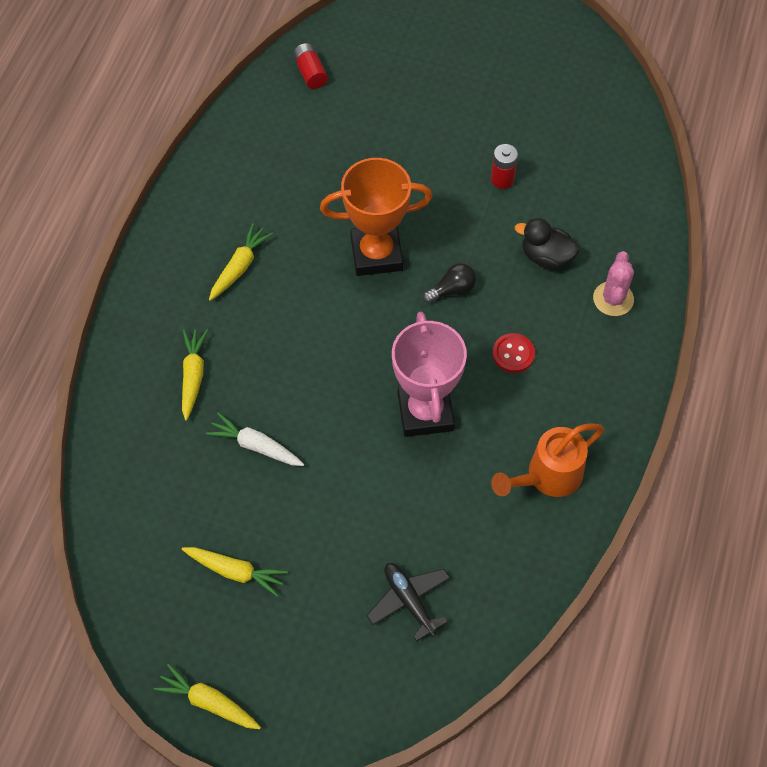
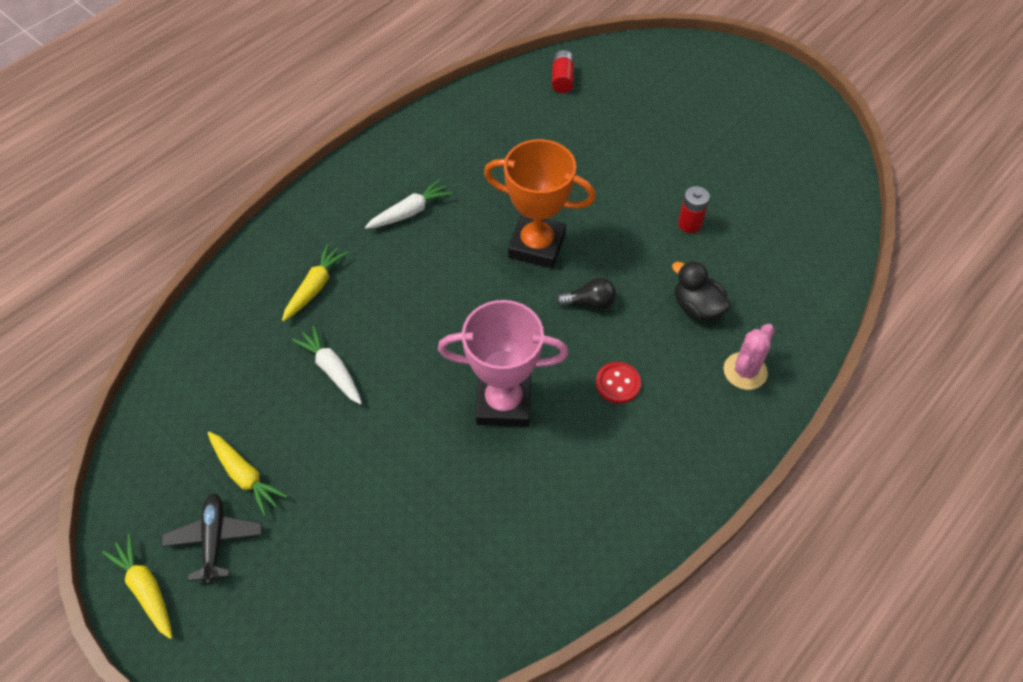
camera: 25 degrees right, 5 degrees down
(240, 267) = (410, 212): yellow carrot -> white carrot
(409, 601) = (387, 579): black plane -> black plane (214, 540)
(425, 412) = (503, 403): pink trophy -> pink trophy turned 75 degrees clockwise
(548, 476) = (590, 516): orange watering can -> none

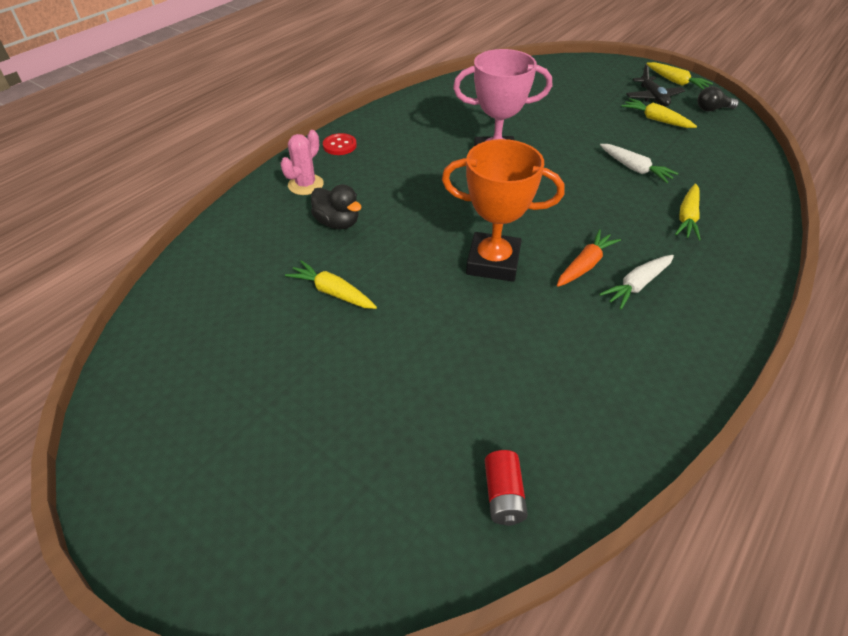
camera: 175 degrees right, 10 degrees down
(448, 236) = (585, 265): none -> orange carrot
(589, 303) = (435, 220): black light bulb -> black light bulb (712, 109)
(618, 383) = (409, 173): red button -> red button (339, 145)
(689, 224) = (332, 292): red battery -> yellow carrot

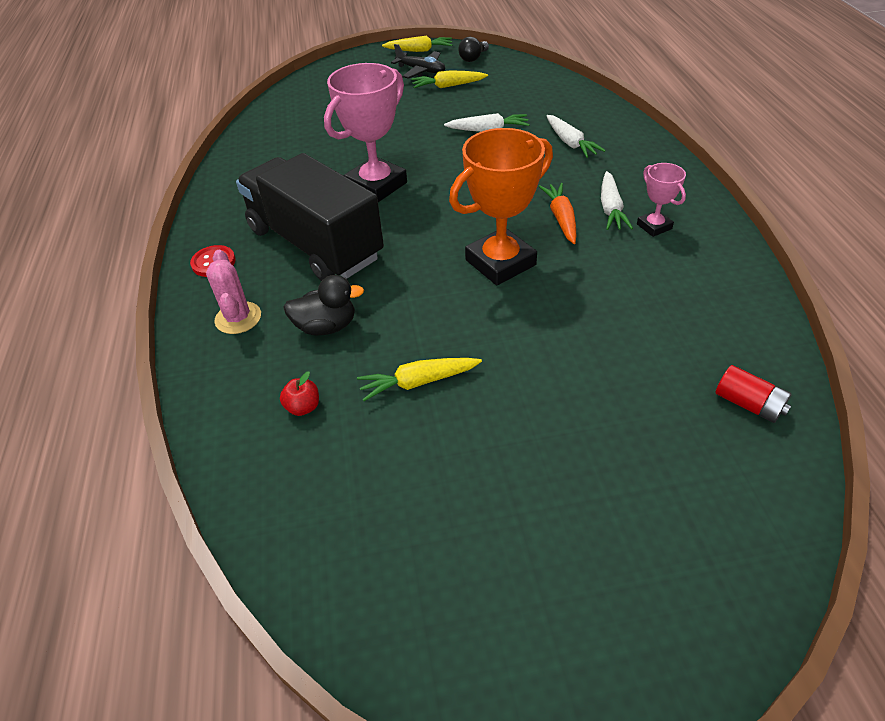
camera: 45 degrees left, 0 degrees up
(262, 256) = (303, 407): none -> red apple
(404, 171) = (315, 244): none -> black truck
(651, 323) = (654, 226): none -> pink trophy
(687, 218) = (570, 143): yellow carrot -> white carrot

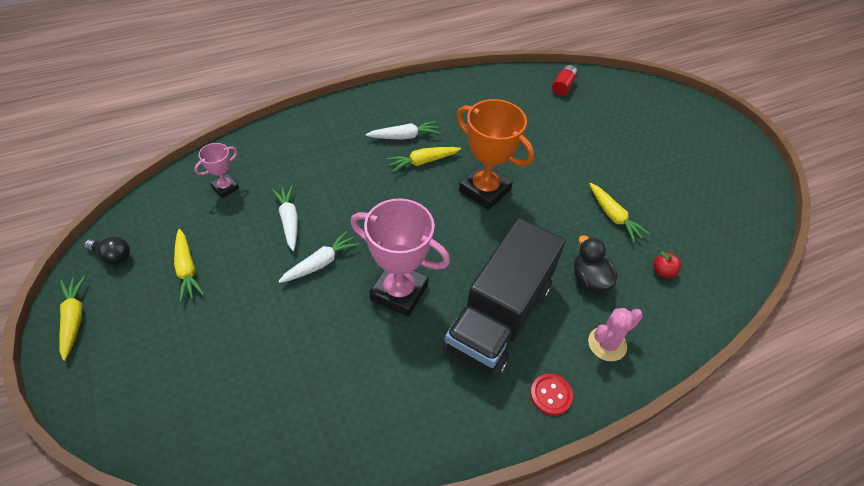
camera: 110 degrees left, 5 degrees up
(421, 70) = (139, 305): black plane -> none
(561, 218) = (423, 162): orange carrot -> yellow carrot
(570, 143) = (310, 162): white carrot -> white carrot (320, 263)
(654, 226) = (421, 116): pink trophy -> pink trophy (225, 188)

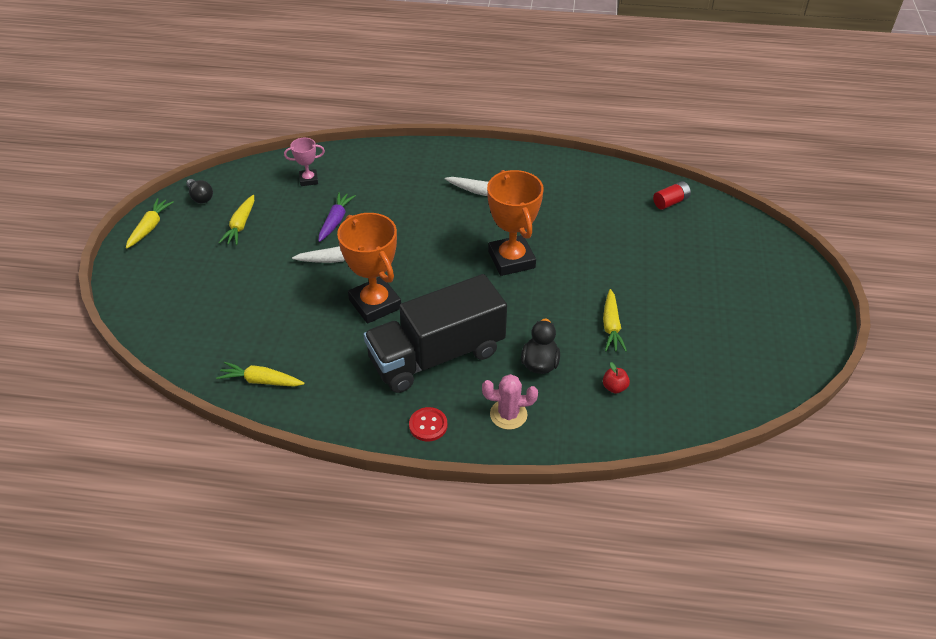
camera: 35 degrees right, 5 degrees down
(289, 221) = (335, 221): white carrot -> purple carrot
(399, 292) = (375, 304): pink trophy -> orange trophy
(423, 162) = (478, 218): yellow carrot -> yellow carrot (261, 381)

